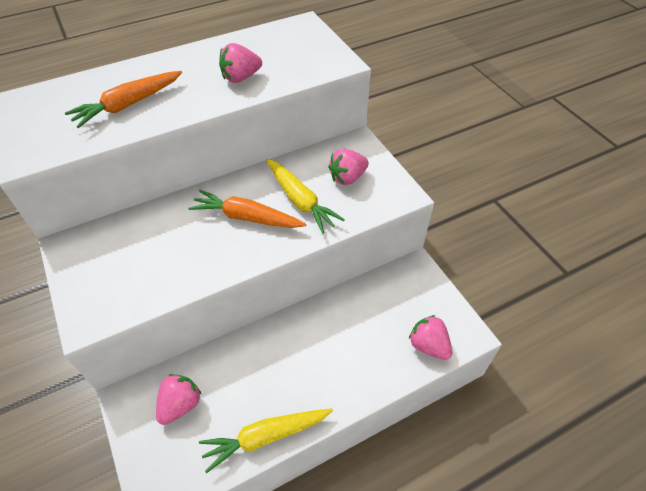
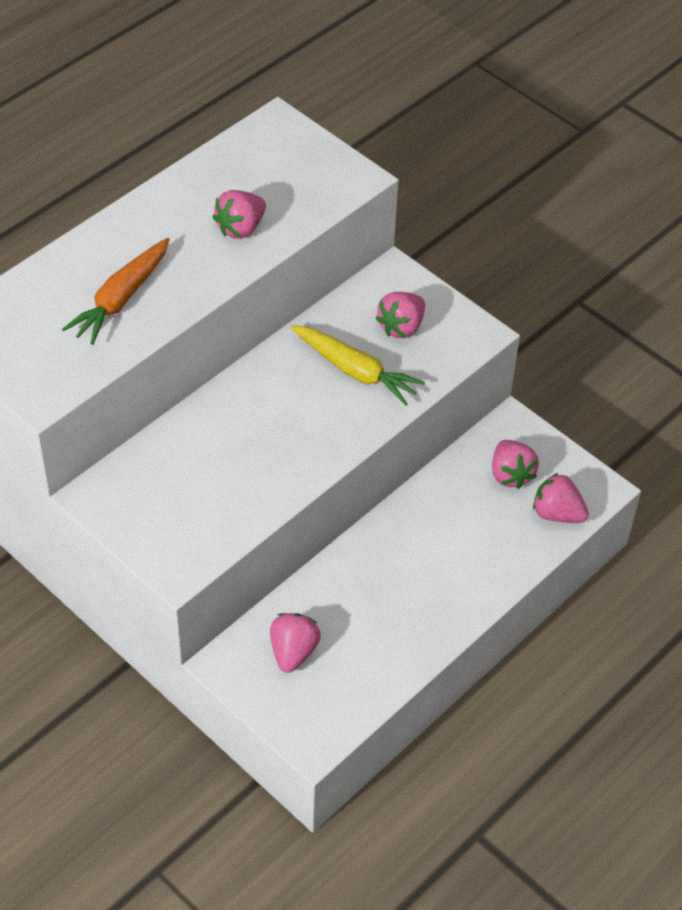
camera: 20 degrees left, 0 degrees up
(246, 217) = (299, 408): orange carrot -> none
(265, 437) = (408, 656): yellow carrot -> none
(403, 305) = (510, 474): none -> pink strawberry

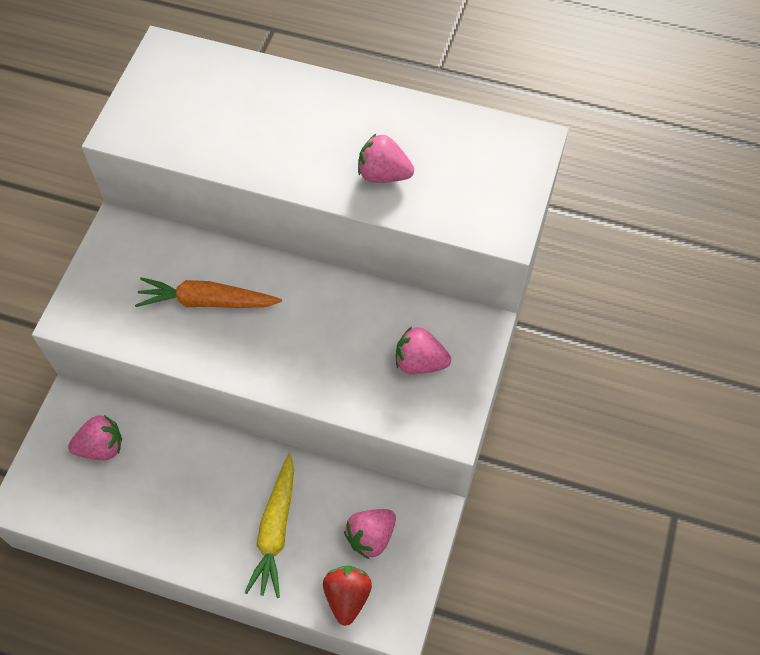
camera: 65 degrees right, 10 degrees up
(121, 299) = (251, 131): orange carrot -> orange carrot (207, 301)
(355, 371) = (346, 349): yellow carrot -> yellow carrot (275, 531)
(557, 513) = (347, 596): pink strawberry -> red strawberry

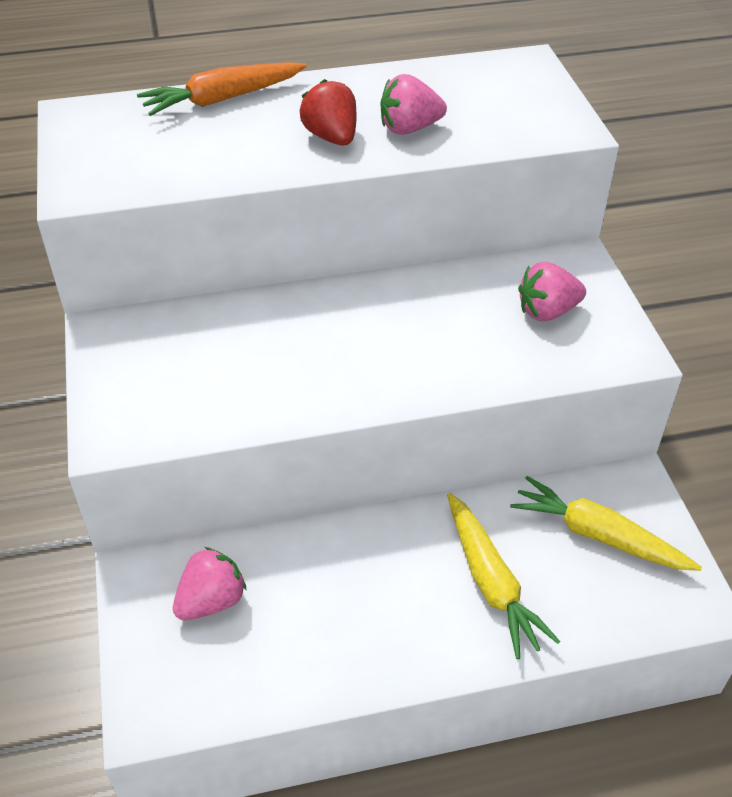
camera: 30 degrees left, 15 degrees down
(207, 301) = (269, 354): orange carrot -> orange carrot (222, 99)
(347, 596) = (625, 606): red strawberry -> red strawberry (331, 137)
(371, 537) = (598, 535): pink strawberry -> yellow carrot

